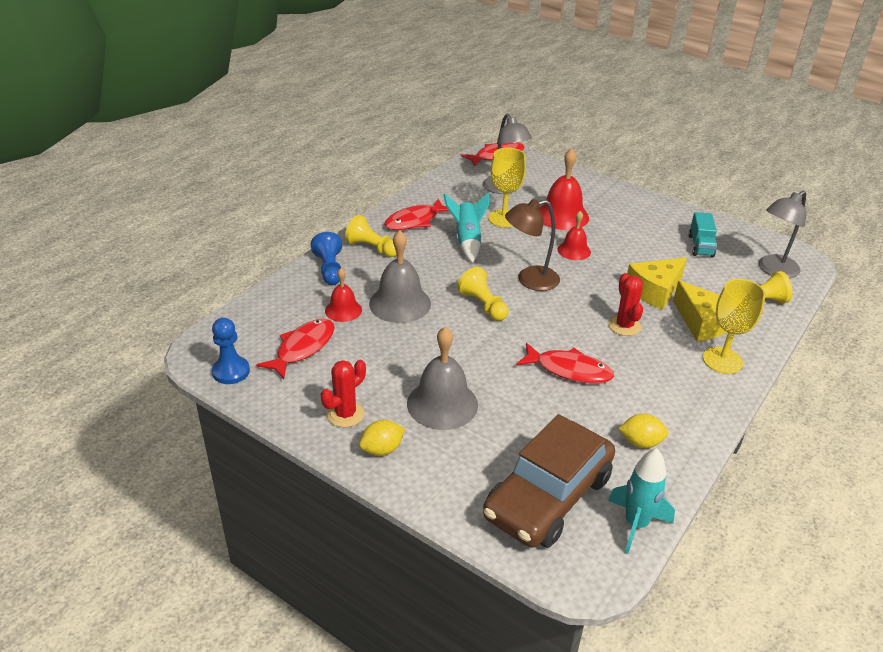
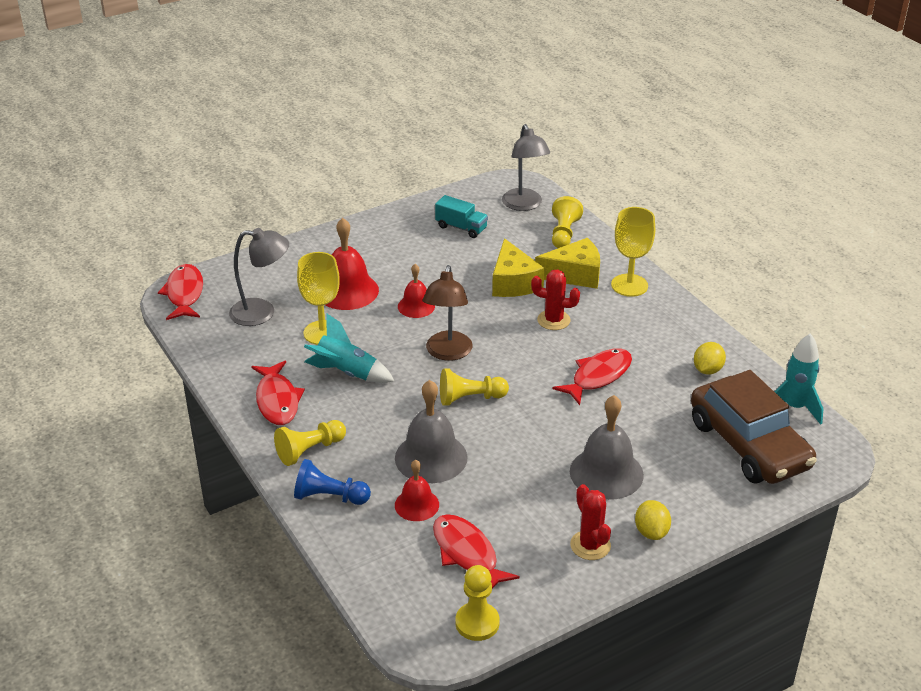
camera: 65 degrees left, 0 degrees up
(231, 371) = (477, 623): blue pawn -> yellow pawn

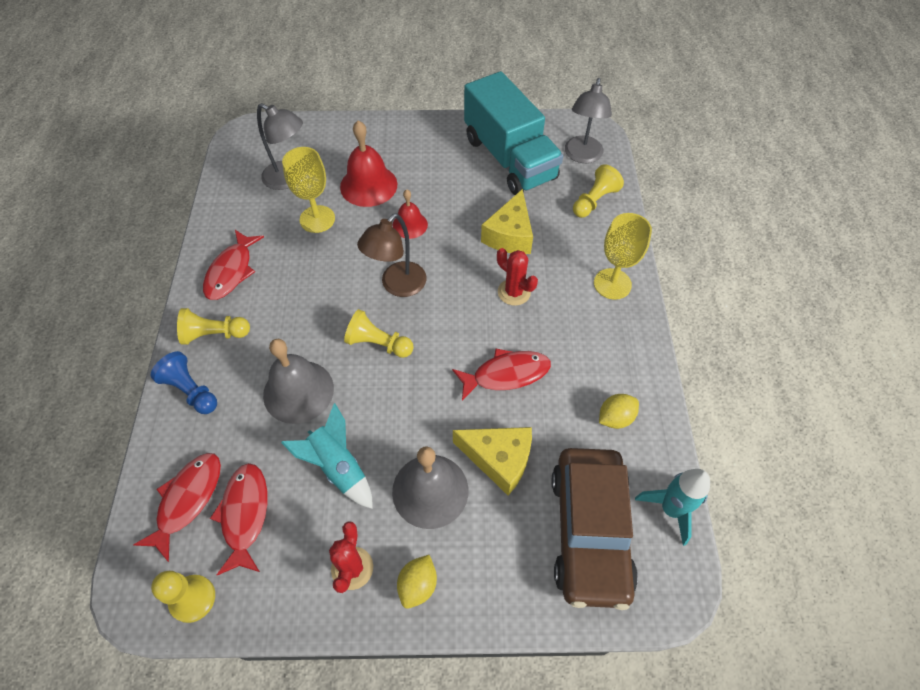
camera: 30 degrees right, 20 degrees up
(184, 294) = (249, 136): red fish -> red fish (187, 500)
(346, 373) = (303, 268): turquoise rocket -> turquoise rocket (338, 467)
(417, 505) = (248, 437): red bell -> none
(461, 228) = (509, 158): turquoise truck -> turquoise truck, size x2.35
(574, 274) = (570, 250): yellow cheese -> yellow cheese (499, 459)

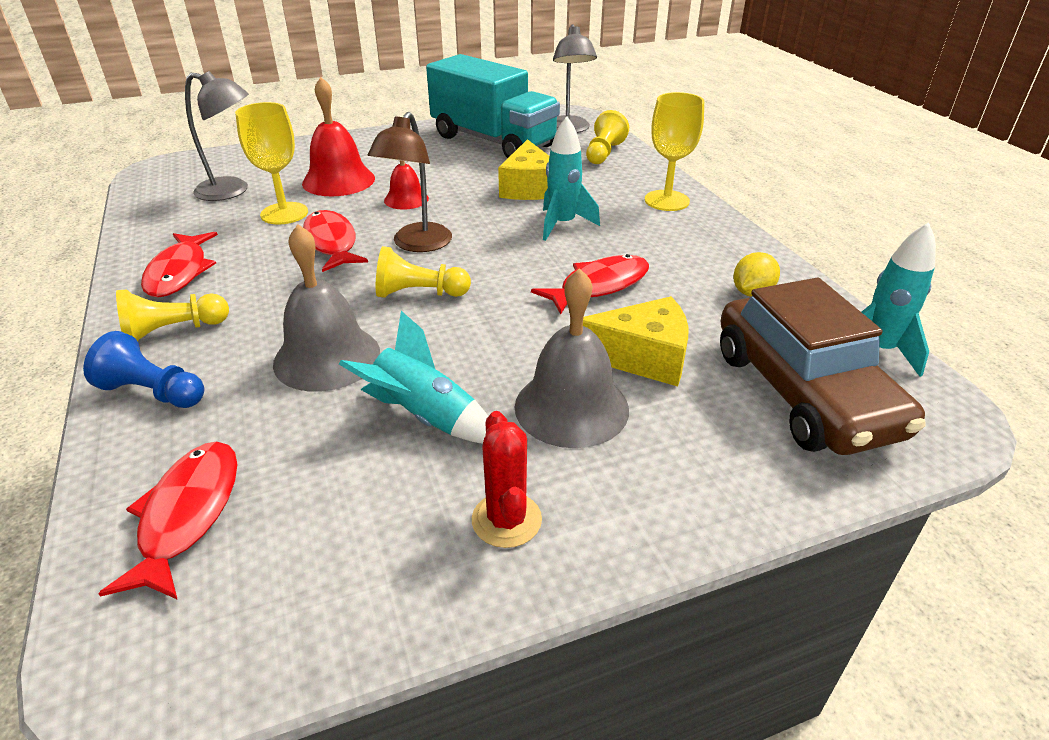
camera: 20 degrees left, 20 degrees down
(192, 599) = (241, 643): yellow pawn -> none
(245, 514) = (297, 506): red fish -> red fish (331, 243)
(418, 585) = (618, 510): yellow lemon -> none
(514, 292) = (562, 225): red cactus -> turquoise rocket

